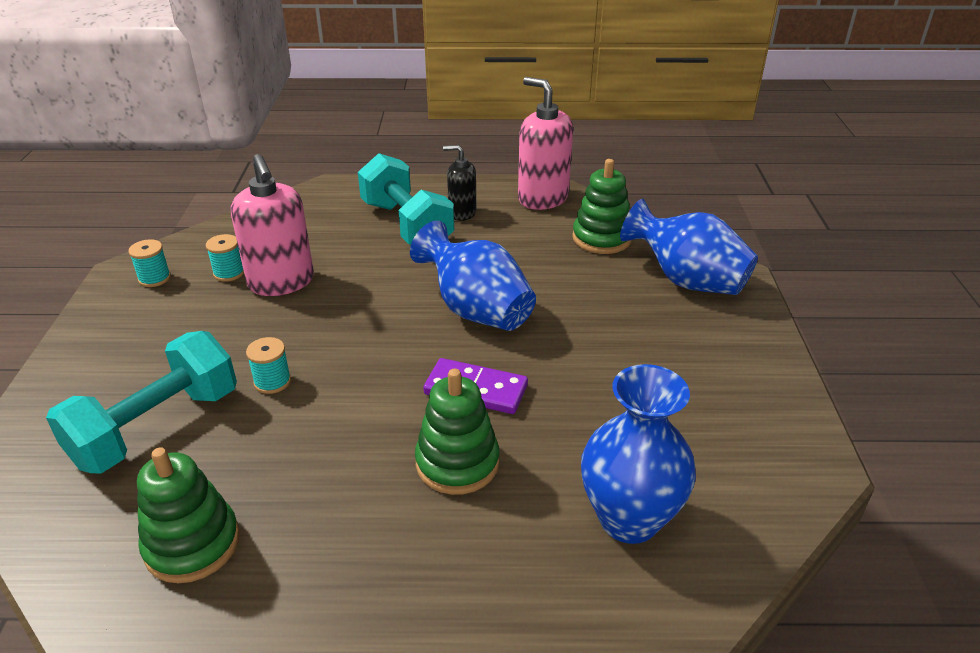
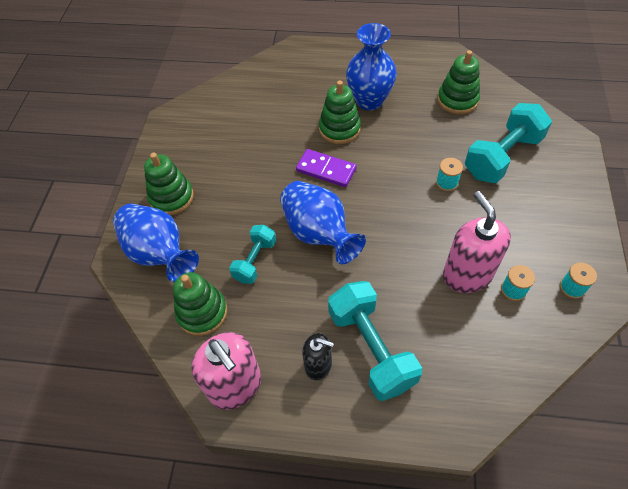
camera: 170 degrees left, 20 degrees up
(556, 281) = (255, 261): none -> turquoise dumbbell
(629, 519) = (266, 100): blue vase -> blue vase (369, 100)
(714, 339) = (171, 197): none -> green stacking toy

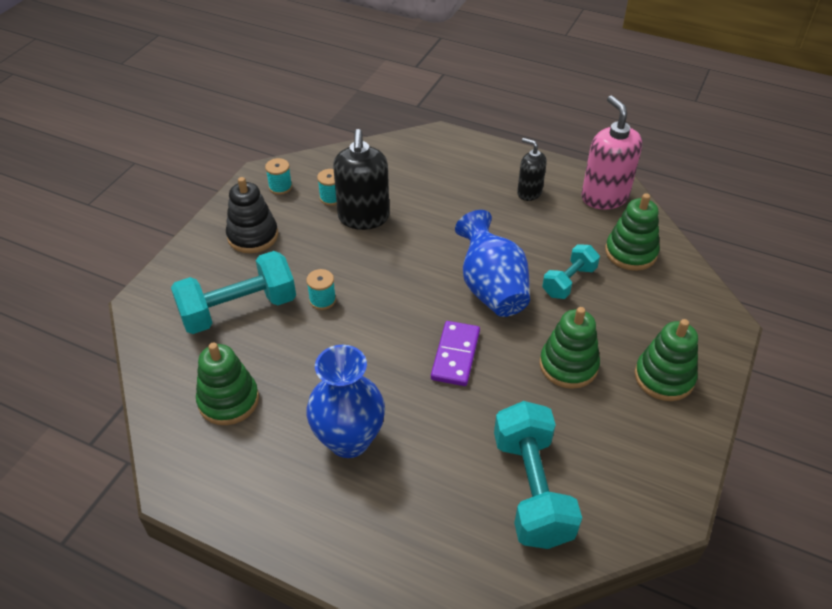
camera: 165 degrees left, 10 degrees down
(159, 253) = (677, 316): blue vase -> none
(326, 170) = (455, 355): purple domino -> purple domino turned 60 degrees clockwise
(339, 129) = (413, 407): green stacking toy -> green stacking toy (568, 365)
(371, 348) = (479, 192): turquoise dumbbell -> turquoise dumbbell (532, 489)
(467, 275) = (363, 217): pink soap dispenser -> black soap dispenser
(548, 223) = (253, 236): none -> black stacking toy

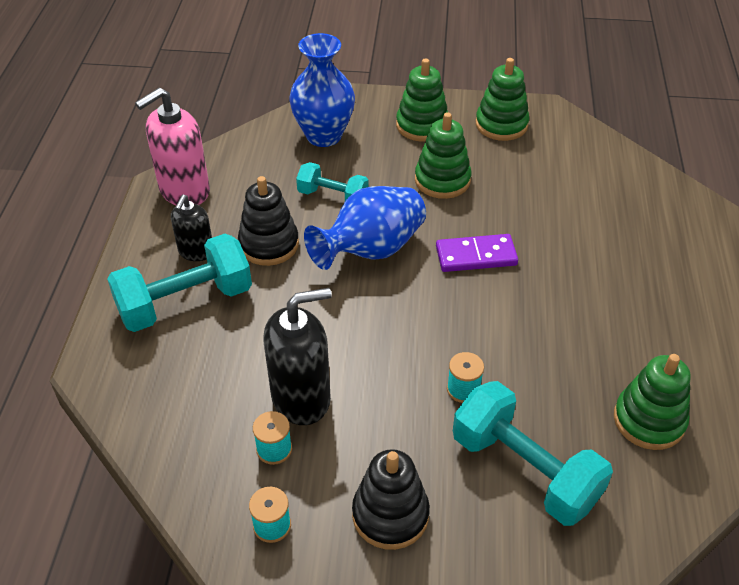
camera: 110 degrees left, 0 degrees up
(349, 440) = (622, 304): blue vase -> blue vase (324, 135)
(522, 231) = (269, 244): none -> black stacking toy
(532, 489) = (583, 180): turquoise dumbbell -> turquoise dumbbell (185, 302)
(630, 252) = (270, 161): green stacking toy -> green stacking toy (501, 124)

